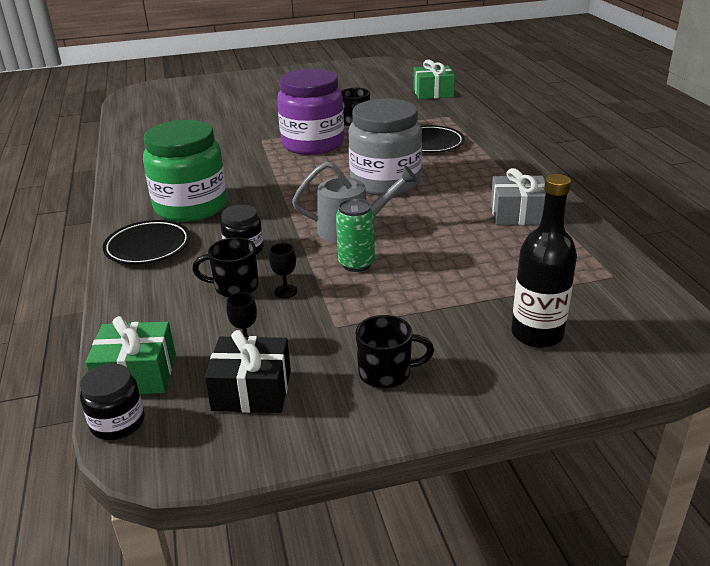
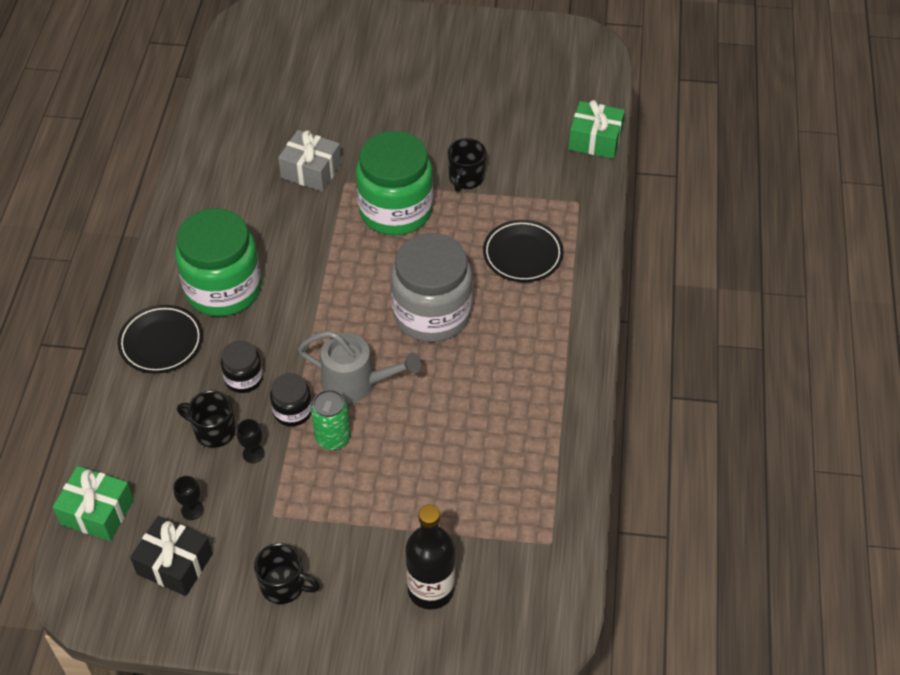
camera: 20 degrees right, 20 degrees up
(118, 423) = (67, 559): black jar -> black jar (292, 411)
(313, 144) = (395, 210): purple jar -> green jar
(518, 214) = (530, 418): grey gift -> grey gift (311, 171)

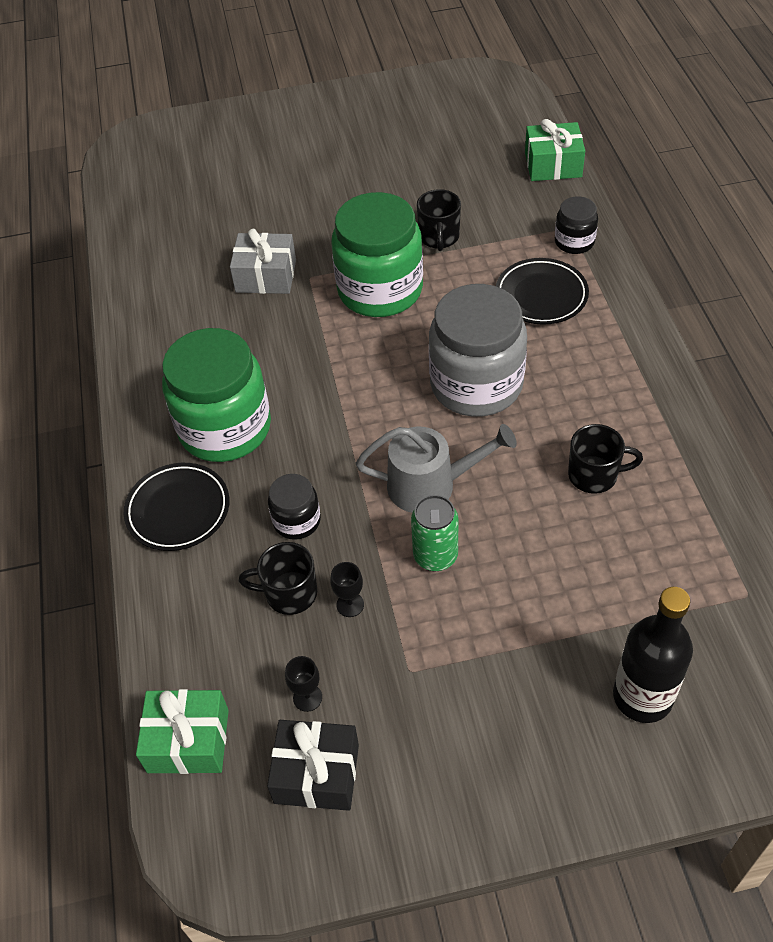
camera: 15 degrees left, 0 degrees up
(284, 585) = (465, 753): black mug -> black mug (594, 475)
(292, 411) = (373, 540): black jar -> black jar (574, 242)

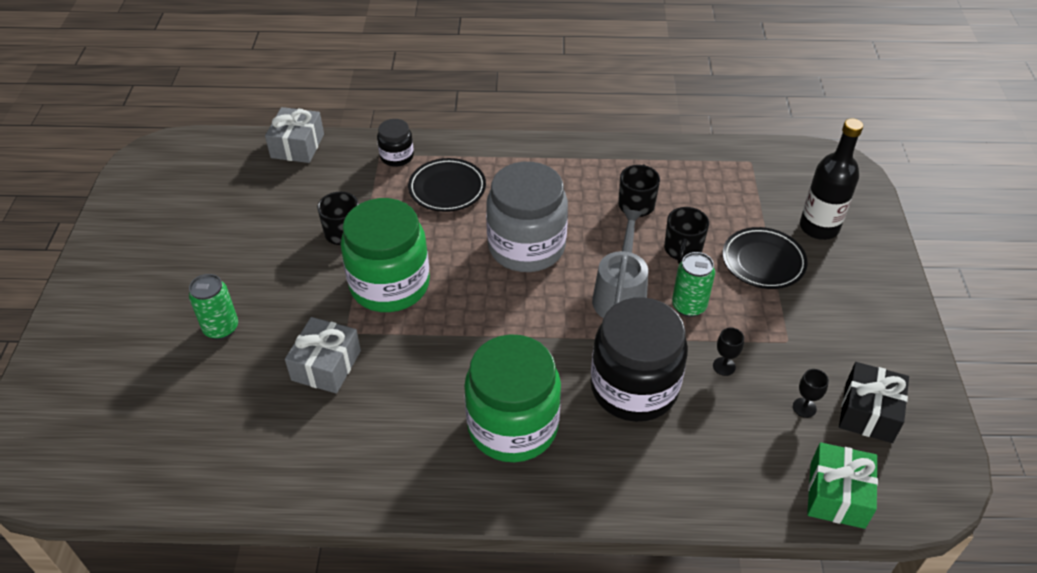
camera: 80 degrees left, 5 degrees down
(178, 510) = (599, 476): black plate -> black plate (763, 262)
(289, 593) = (706, 404): black mug -> black mug (682, 250)
(290, 197) = (221, 328): none -> green can
(297, 521) = (634, 388): black jar -> black jar, size x2.09
(553, 165) = (297, 146): green gift -> grey gift

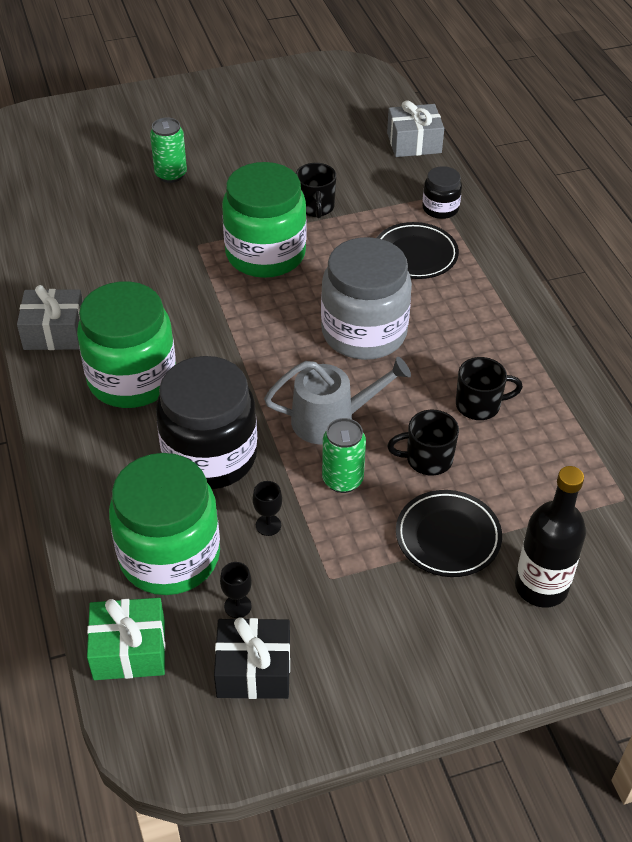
camera: 70 degrees right, 0 degrees up
(326, 365) = (155, 245): grey gift -> grey gift (54, 332)
(741, 443) = (169, 556): none -> green jar

